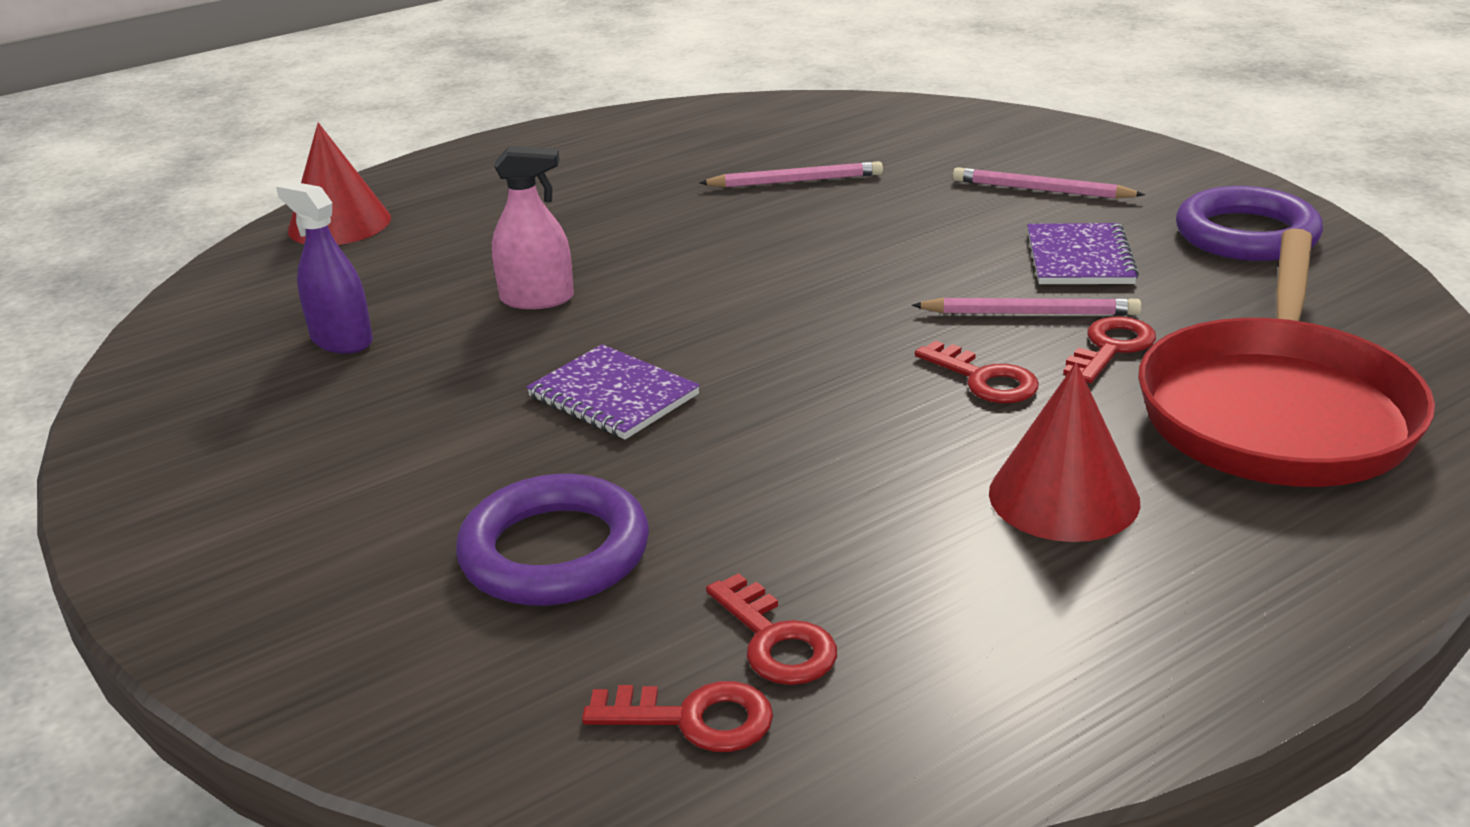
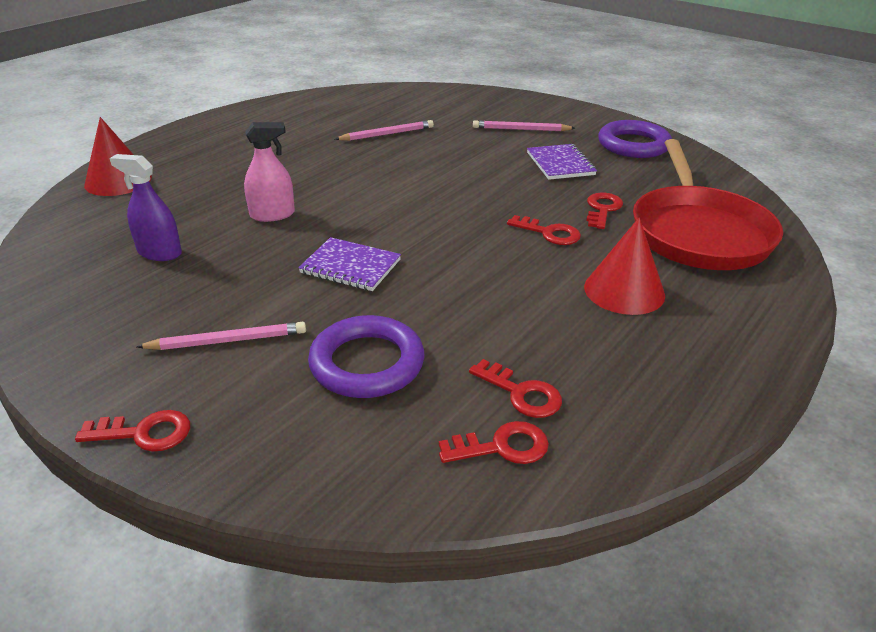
camera: 20 degrees left, 5 degrees up
(187, 601) = (144, 433): none -> red key
(1030, 313) = (552, 195): pink pencil -> pink pencil (227, 341)

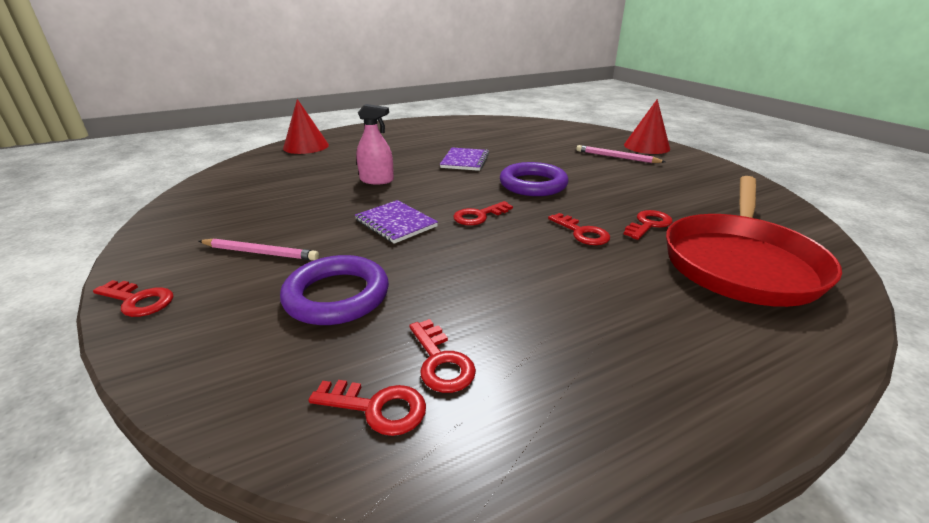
camera: 25 degrees right, 5 degrees down
(159, 253) = (283, 189): purple spray bottle -> none
(387, 134) = (505, 146): pink pencil -> none
(433, 236) = (479, 216): none -> red key
(560, 164) = (633, 185): purple notebook -> purple notebook (465, 161)
(624, 290) = (620, 296): red cone -> red cone (646, 146)
(633, 145) = (716, 182): purple ring -> purple ring (533, 184)

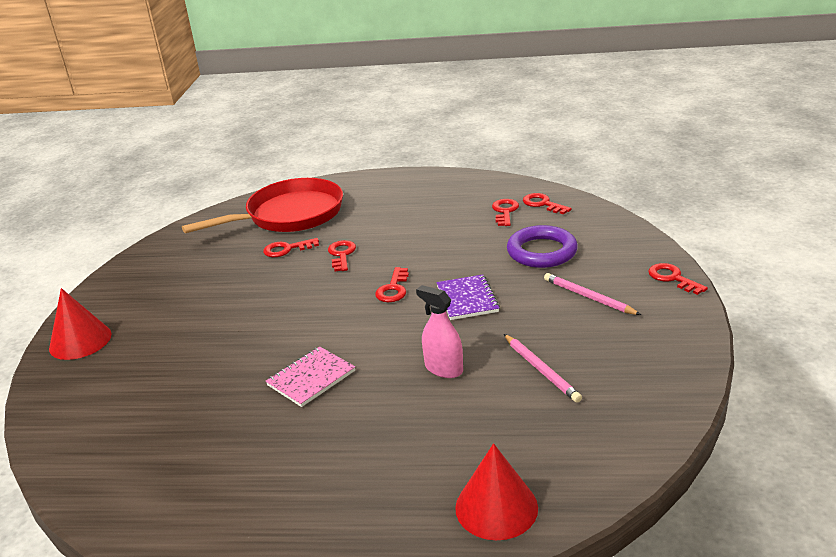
camera: 145 degrees left, 0 degrees up
(465, 161) = (311, 378): purple notebook -> pink notebook
(479, 216) = (393, 289): red key -> red key turned 105 degrees clockwise
(533, 184) = (299, 313): purple ring -> none
(616, 157) = (150, 331): pink pencil -> pink pencil (541, 370)

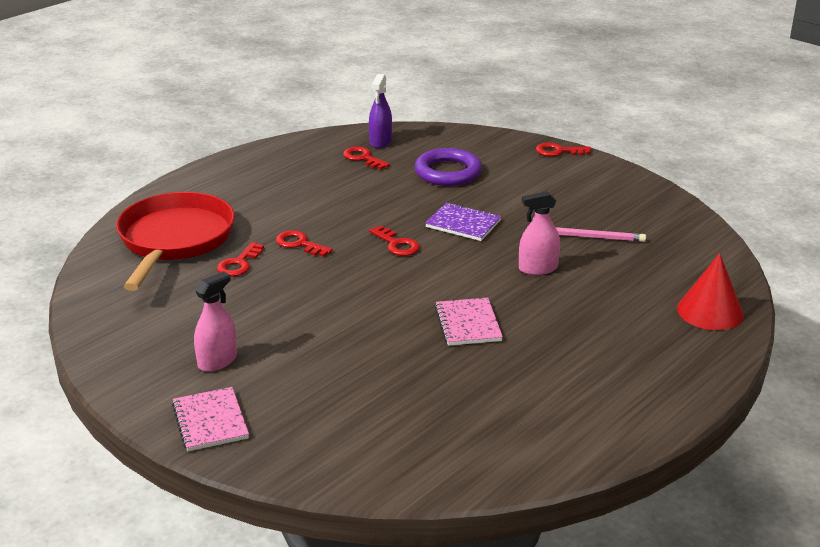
camera: 55 degrees left, 0 degrees up
(80, 341) = (210, 421): red cone -> pink notebook
(155, 306) = (217, 361): none -> pink spray bottle
(543, 204) = (380, 141): red key -> purple spray bottle
(588, 297) = (534, 185): pink pencil -> none

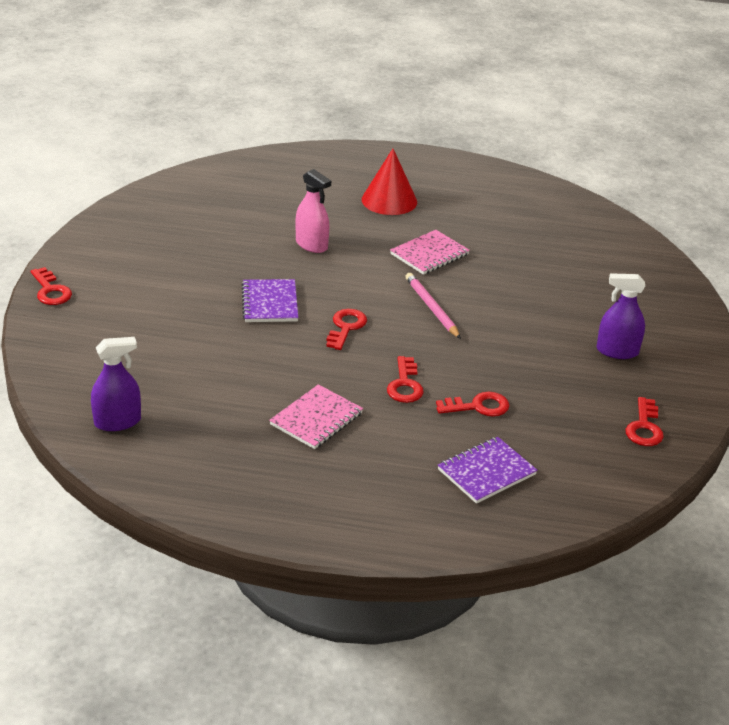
camera: 125 degrees left, 5 degrees up
(174, 240) = (486, 472): red pan -> purple notebook
(210, 421) = (678, 323): pink notebook -> pink notebook (316, 419)
(217, 361) = (617, 351): pink spray bottle -> purple spray bottle
(363, 158) = (175, 418): red key -> red key (644, 427)
(448, 172) = (163, 346): purple ring -> none
(592, 237) = (229, 232): pink pencil -> pink pencil (431, 308)
(710, 311) = (299, 164): red cone -> red cone (389, 200)

